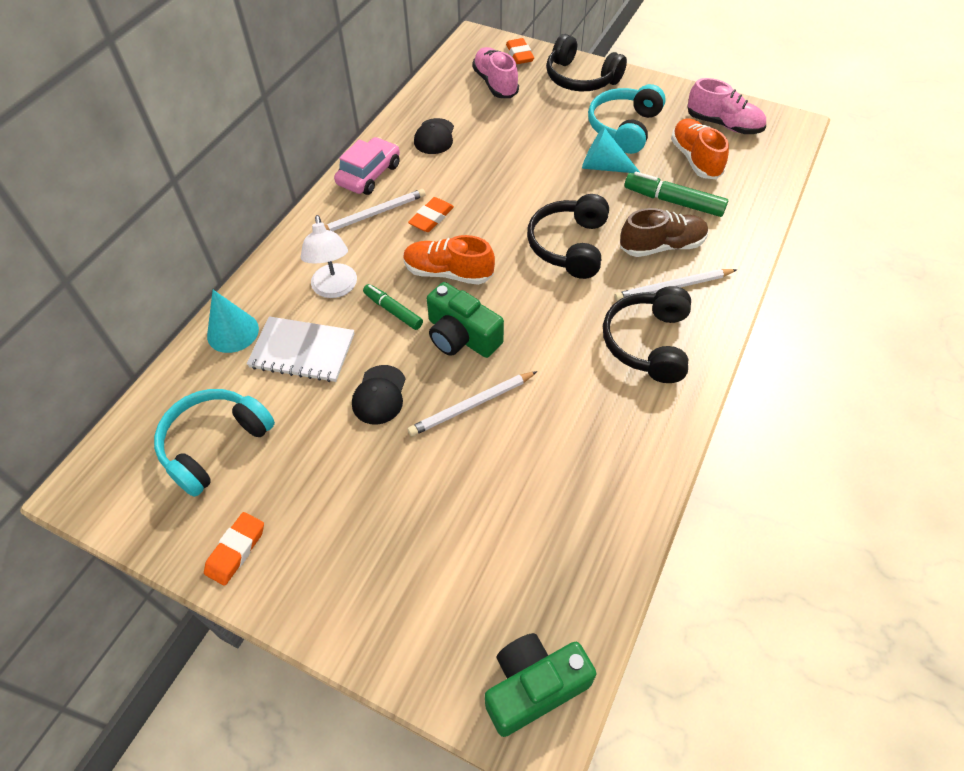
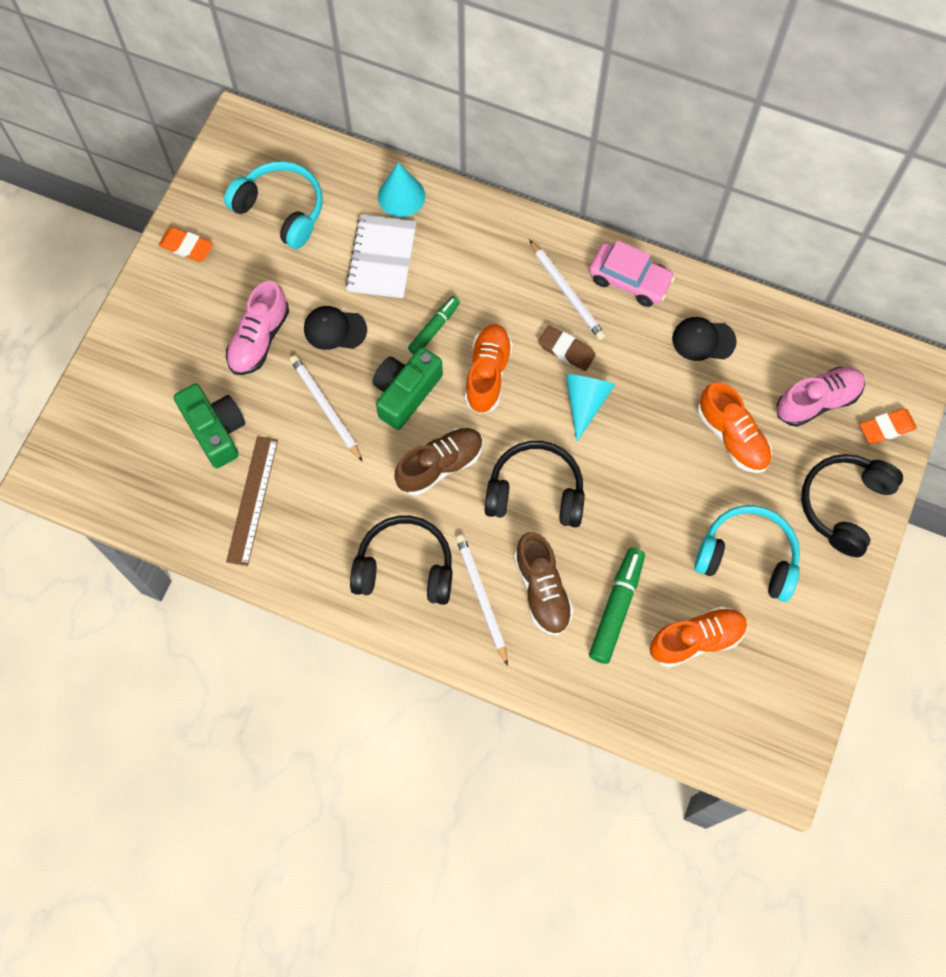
camera: 85 degrees right, 15 degrees up
(335, 289) = (459, 273): white lamp -> none
(431, 218) = (566, 350): orange eraser -> brown eraser
(522, 128) = (732, 436): none -> orange shoe
(534, 687) = (77, 468): green camera -> green camera (215, 430)
(541, 312) = (440, 465): none -> brown shoe
(578, 477) = (252, 500): none -> brown ruler
(603, 166) = (670, 531): turquoise cone -> turquoise cone (585, 402)
(723, 124) = (769, 682): pink shoe -> pink shoe (259, 339)

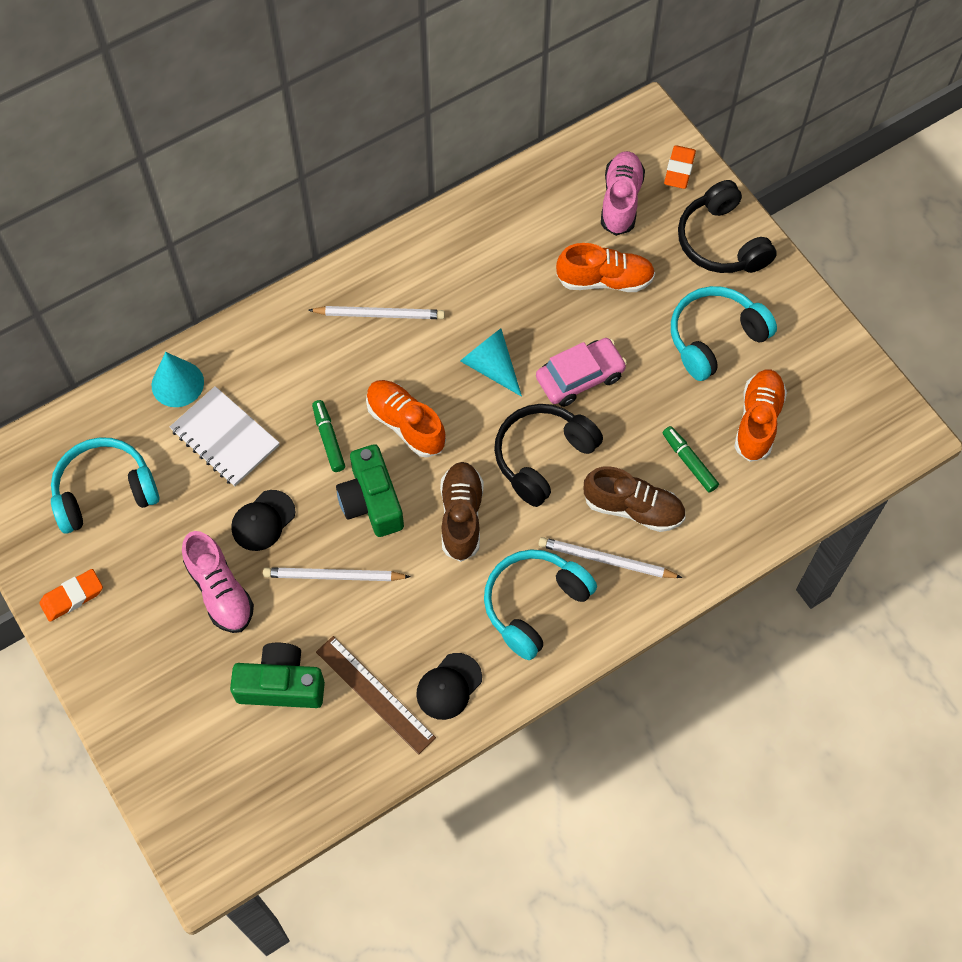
camera: 55 degrees left, 5 degrees down
(405, 567) = (534, 604): black headphones -> turquoise headphones
(566, 350) = (432, 350): brown eraser -> none
(616, 608) = (689, 462): green marker -> green marker, size x0.65
(629, 280) = (407, 261): pink car -> pink car (580, 377)
(703, 340) = (504, 244): black cap -> black cap (449, 686)

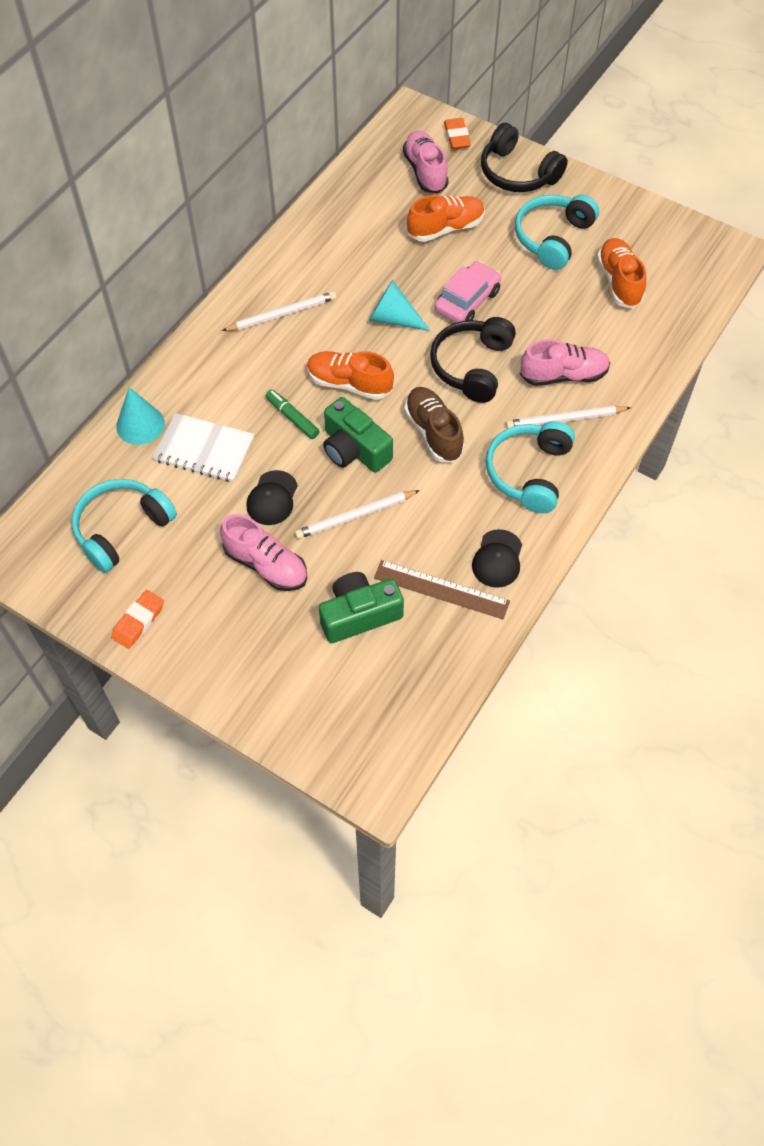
camera: 25 degrees left, 5 degrees down
(633, 508) = (563, 375): brown shoe -> pink shoe
(689, 462) = (585, 328): green marker -> none

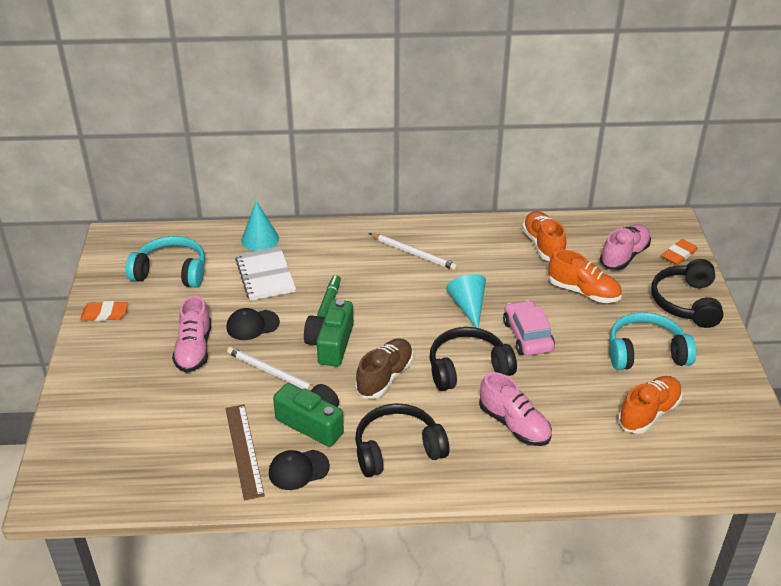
camera: 55 degrees right, 20 degrees down
(349, 384) = (386, 313): orange shoe -> orange shoe (543, 245)
(359, 615) = (187, 416): green camera -> green camera (312, 423)
(467, 301) = (527, 336): pink car -> pink car turned 105 degrees counterclockwise
(528, 472) = (397, 449): turquoise headphones -> black headphones
(565, 419) = (471, 446): white pencil -> none

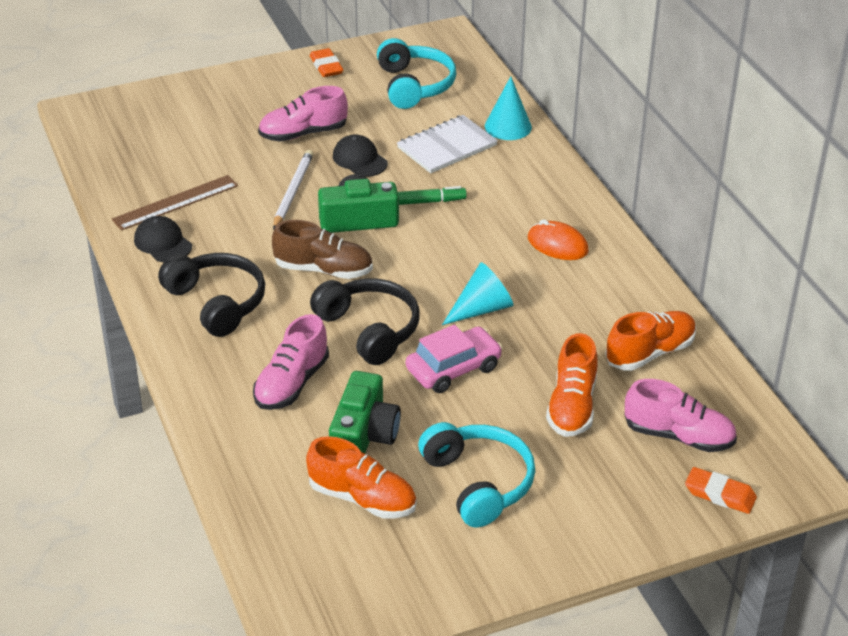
camera: 70 degrees right, 0 degrees up
(312, 423) = (231, 236): green camera -> green camera (364, 435)
(413, 253) = (557, 245): white pencil -> orange mouse
(686, 303) = (610, 513): black headphones -> none

